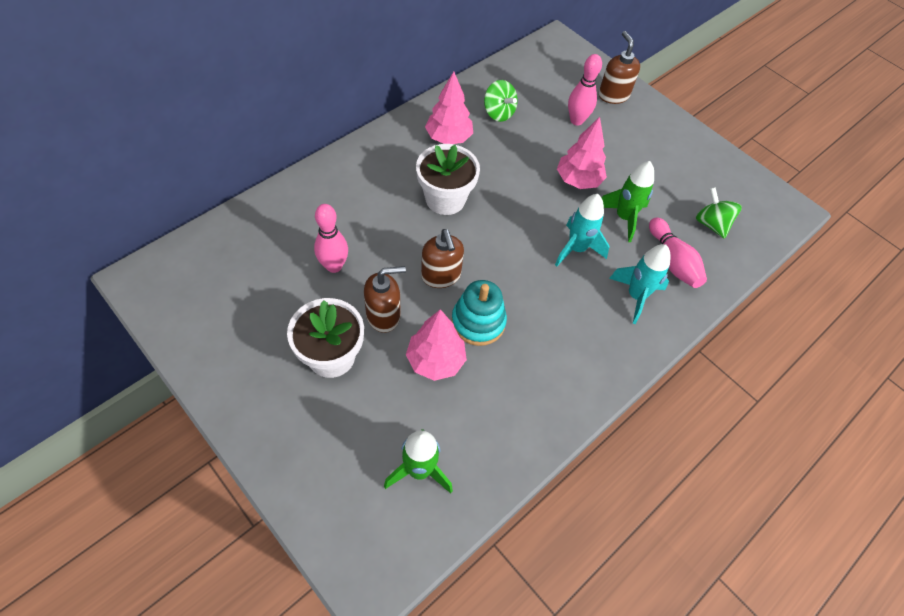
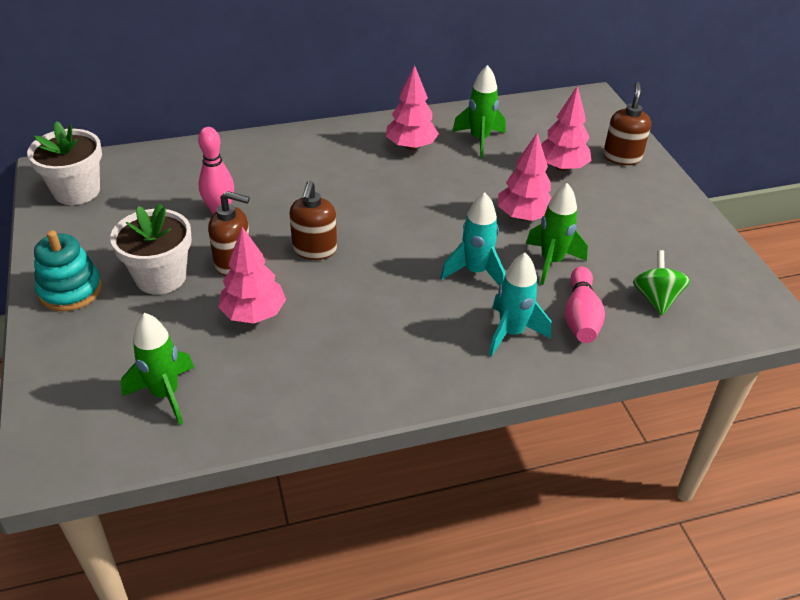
camera: 30 degrees right, 15 degrees down
(445, 199) = (368, 192): white flower pot -> white flower pot (77, 191)
(478, 322) = (321, 298): turquoise stacking toy -> turquoise stacking toy (70, 290)
(498, 113) = (479, 140): green spinning top -> green rocket
(576, 120) = (561, 167): pink bowling pin -> pink tree

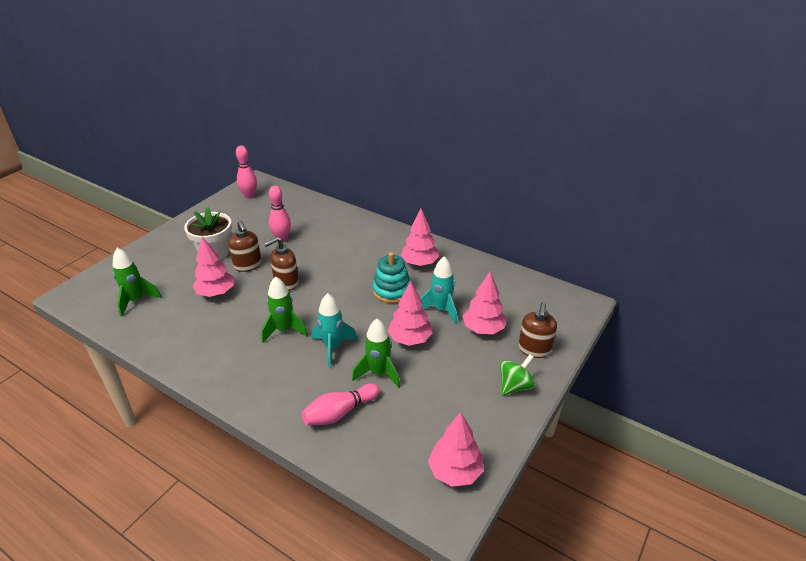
camera: 50 degrees right, 5 degrees down
(70, 290) = (180, 235): turquoise stacking toy -> turquoise stacking toy (391, 291)
(77, 191) = (249, 196): white flower pot -> pink bowling pin
(479, 140) = (463, 283): green rocket -> green rocket (284, 330)
(511, 333) = (293, 390): turquoise rocket -> turquoise rocket (441, 310)
(622, 157) = (534, 349): brown soap dispenser -> brown soap dispenser turned 135 degrees clockwise
(656, 298) = (397, 440): green spinning top -> green spinning top (515, 386)
(727, 285) = (455, 472): none -> pink tree

